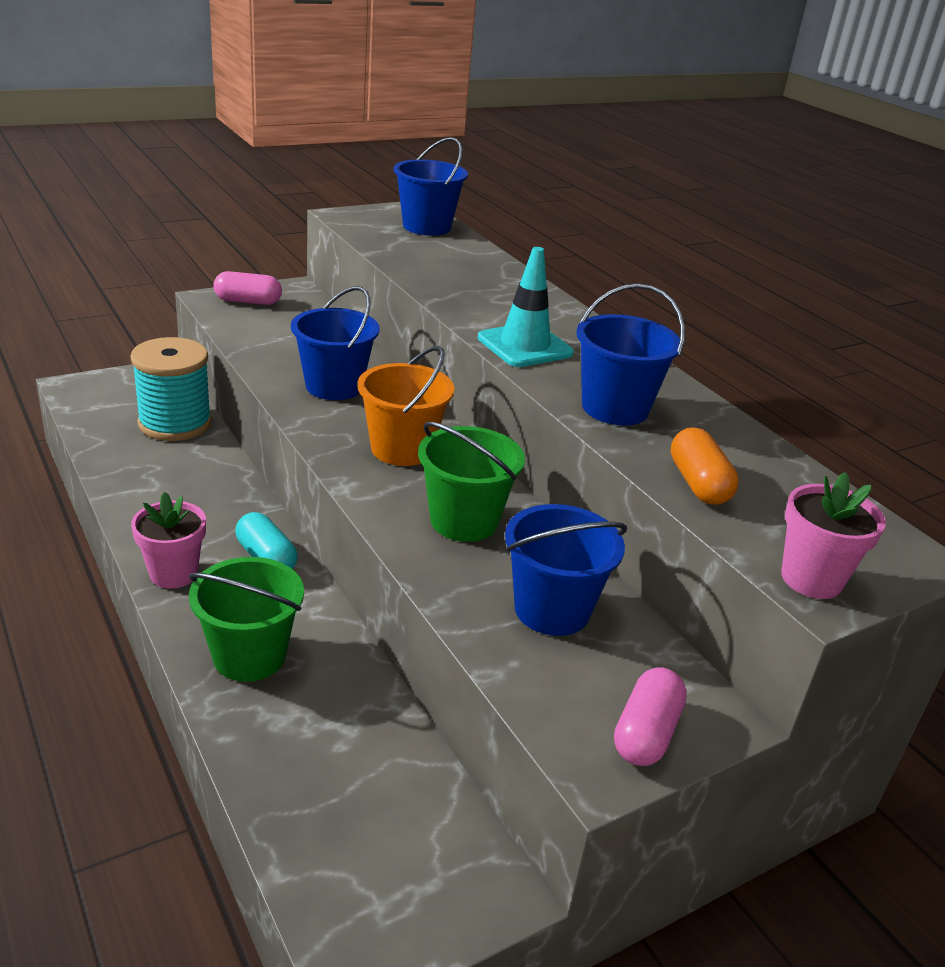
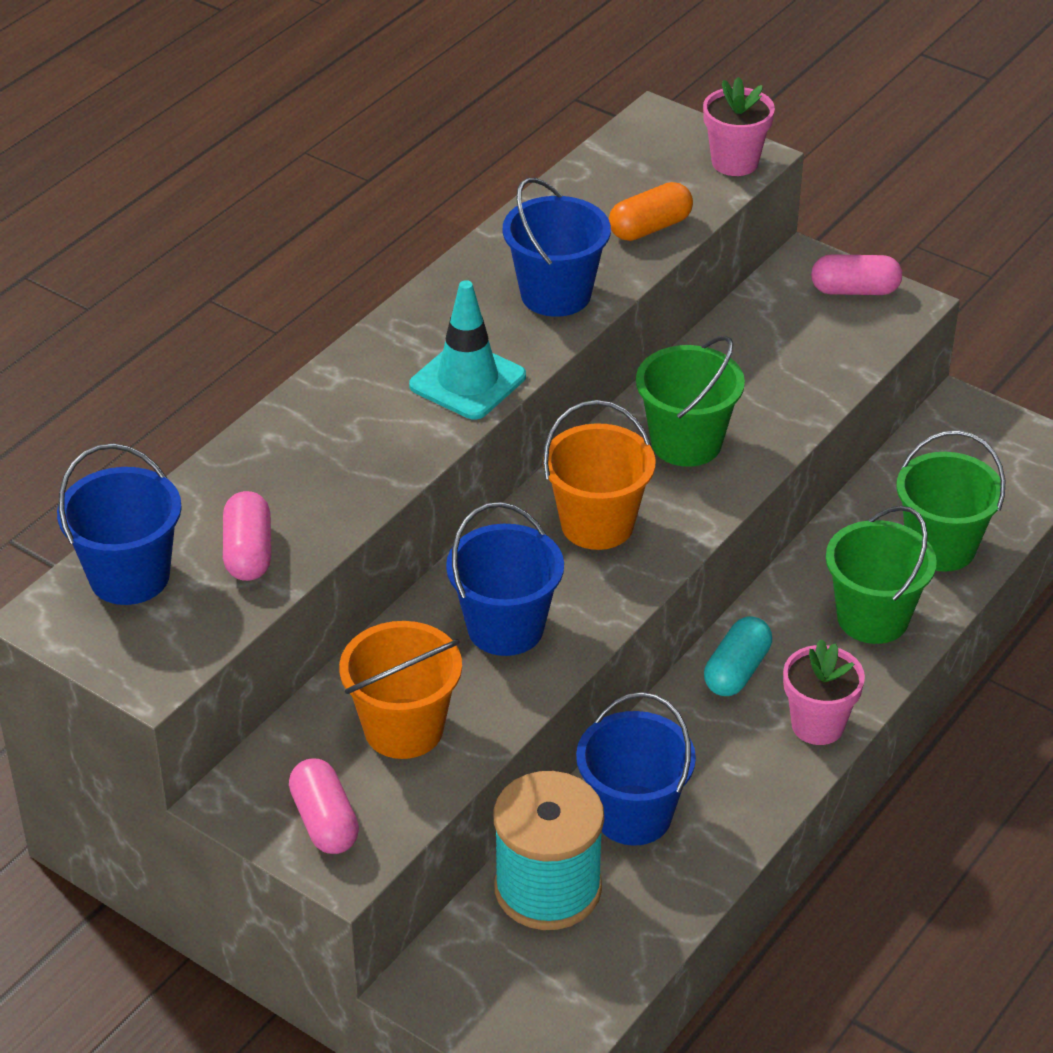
camera: 110 degrees left, 10 degrees up
(287, 336) = (404, 729): none -> orange bucket
(294, 748) = (940, 547): none -> green bucket
(414, 252) = (249, 552): none -> pink capsule
(552, 610) = (764, 361): blue bucket -> blue bucket (633, 815)

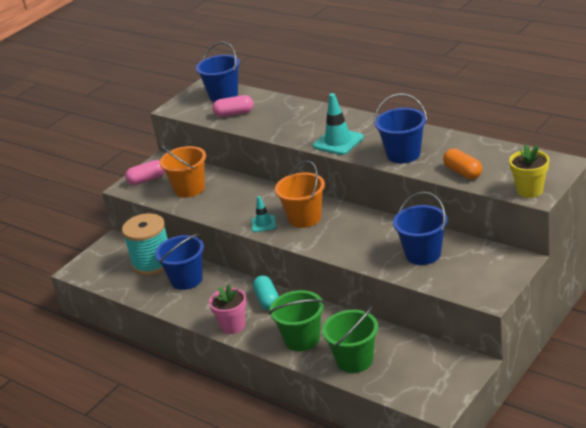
camera: 95 degrees right, 10 degrees down
(505, 628) = (242, 203): blue bucket -> blue bucket (423, 254)
(602, 589) = (263, 224): none -> turquoise traffic cone
(686, 443) = (362, 236): green bucket -> none
(735, 162) = (529, 190): pink flower pot -> yellow flower pot
(736, 671) = (267, 300): turquoise capsule -> turquoise capsule turned 45 degrees clockwise
(854, 290) = (497, 278): pink capsule -> none

